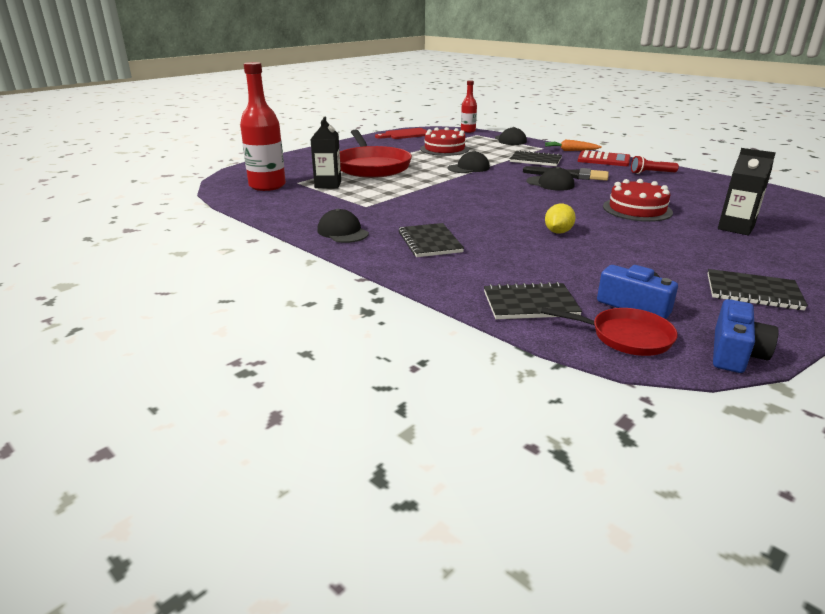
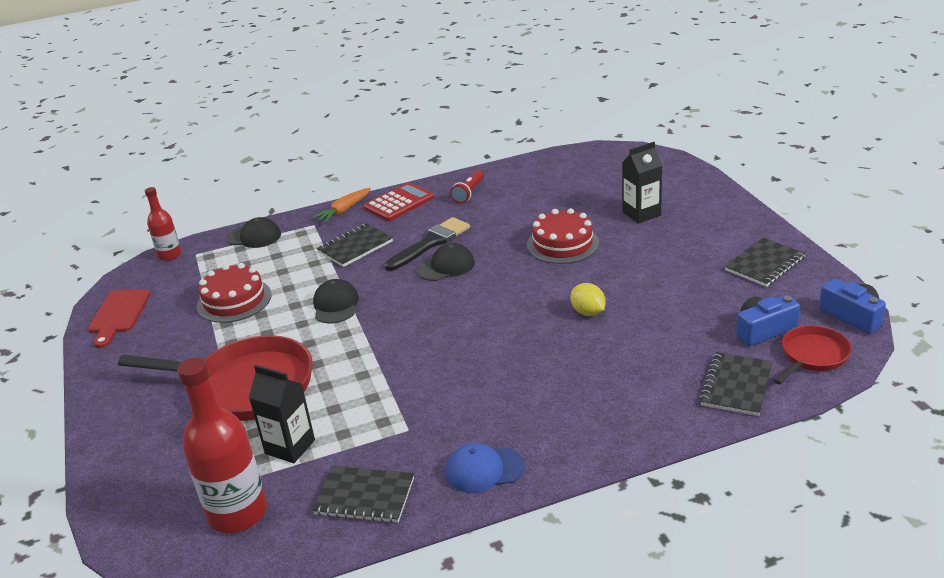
camera: 60 degrees left, 5 degrees up
(342, 232) = (484, 470): black cap -> blue cap
(429, 242) = (560, 407): black notebook -> black notebook (364, 496)

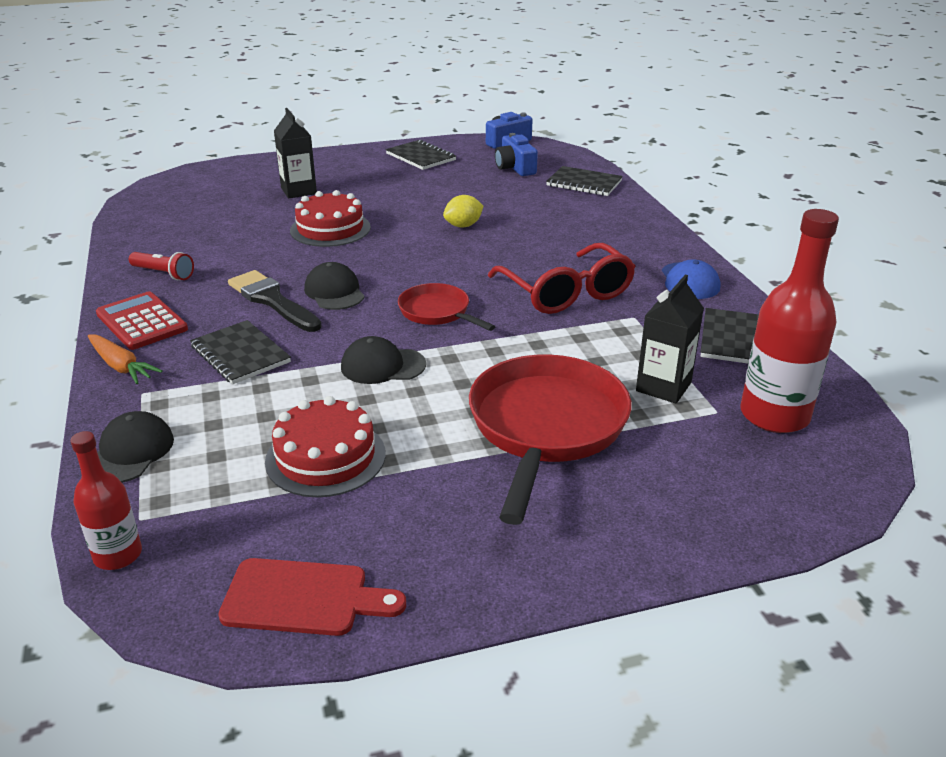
camera: 90 degrees left, 0 degrees up
(453, 385) = (566, 292): none -> red glasses
(812, 356) = (552, 158): red pan -> red pan (437, 312)

